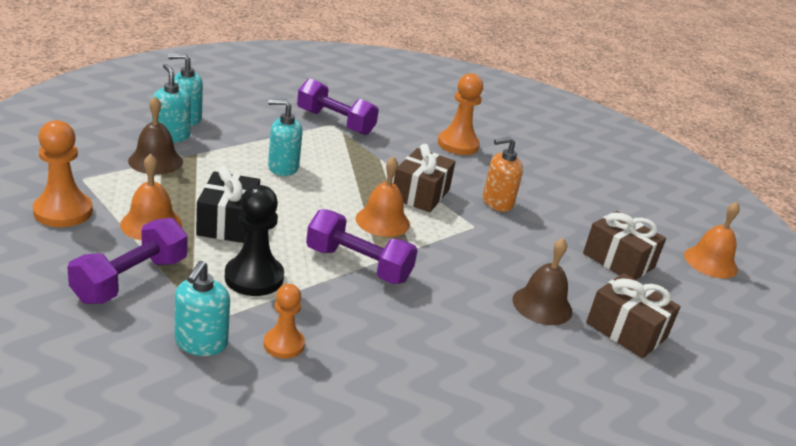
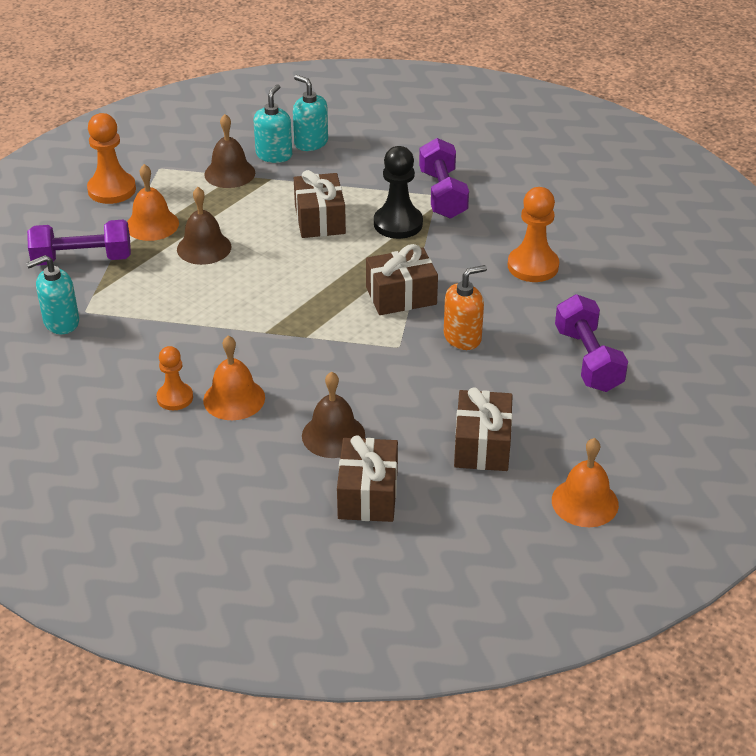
camera: 55 degrees right, 10 degrees up
(228, 223) = (204, 248): black gift -> brown bell
(254, 277) = (157, 297): black pawn -> black pawn (398, 224)
(283, 167) = (320, 219): turquoise soap dispenser -> brown gift
(284, 344) = (105, 351): orange pawn -> orange pawn (175, 398)
(358, 265) = (243, 326): purple dumbbell -> purple dumbbell (588, 360)
(382, 221) = (324, 303): orange bell -> orange bell (234, 399)
(497, 202) = (462, 337): orange soap dispenser -> orange soap dispenser turned 120 degrees clockwise

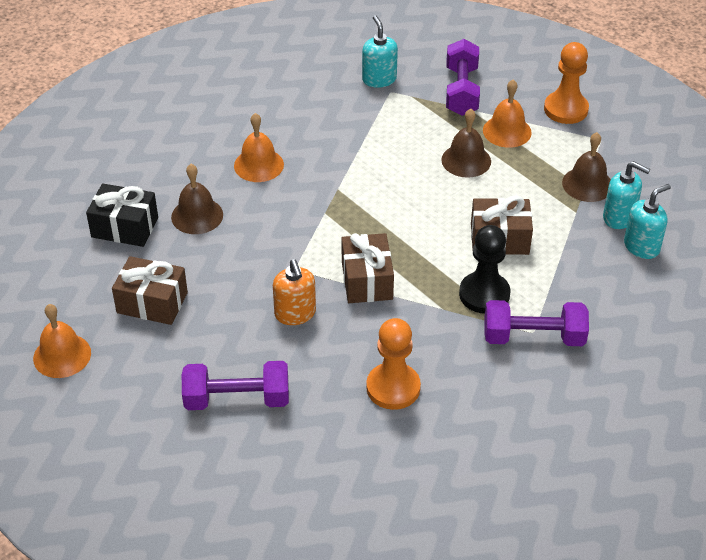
camera: 100 degrees right, 5 degrees up
(175, 398) = (270, 134): orange pawn -> none
(367, 494) = (125, 227): brown gift -> black gift

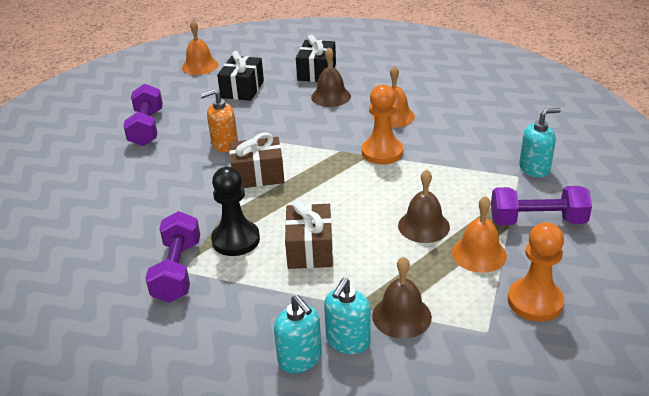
camera: 90 degrees right, 10 degrees down
(152, 302) = (242, 89): brown gift -> black gift
(393, 388) = (139, 193): orange pawn -> orange pawn (382, 152)

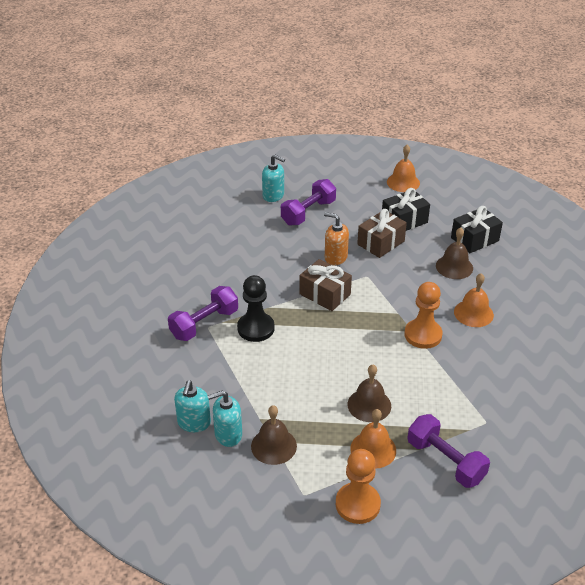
camera: 45 degrees right, 5 degrees up
(310, 249) = (285, 366): brown gift -> brown gift (381, 243)
(534, 168) = (508, 426): turquoise soap dispenser -> turquoise soap dispenser (273, 195)

